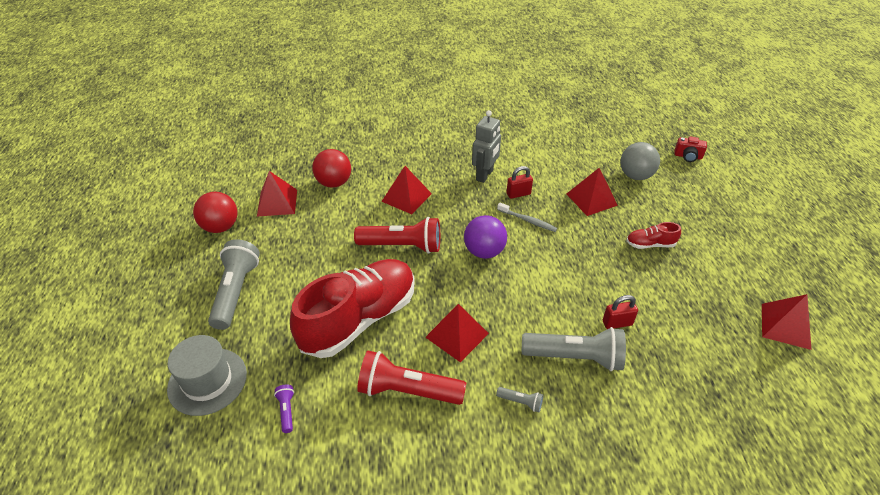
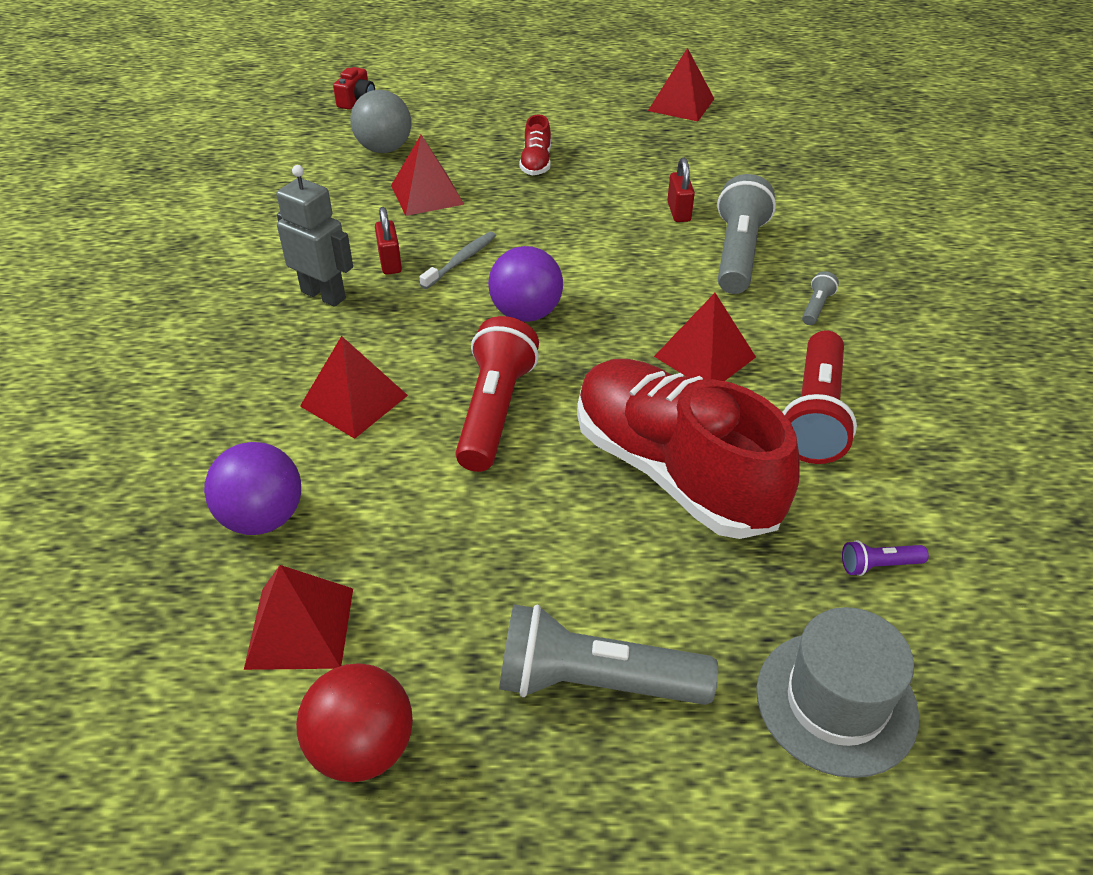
camera: 85 degrees left, 0 degrees up
(334, 183) = (263, 518): red ball -> purple ball

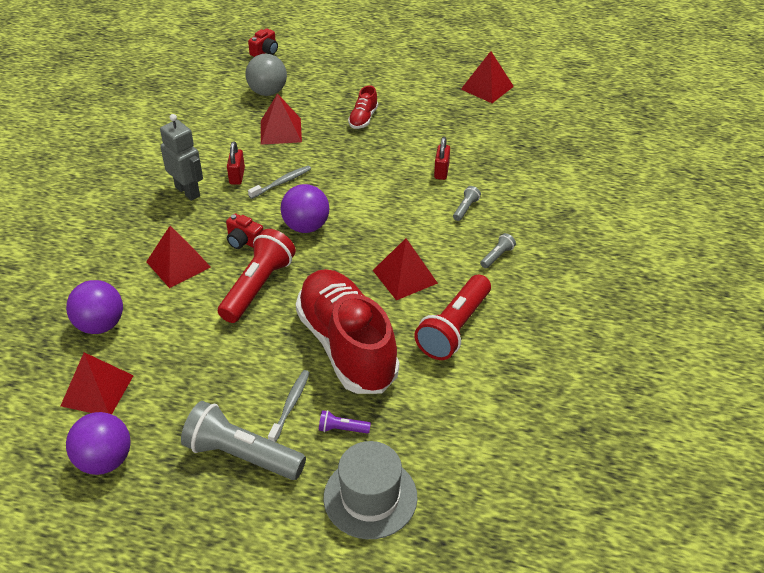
camera: 15 degrees right, 0 degrees up
(362, 748) = (105, 460): red ball -> purple ball
(442, 349) = (244, 241): none -> red camera
(633, 581) = (290, 405): none -> grey toothbrush
(738, 253) = (465, 208): grey flashlight -> grey flashlight, size x0.43
(878, 565) = (440, 428): purple flashlight -> purple flashlight (342, 429)

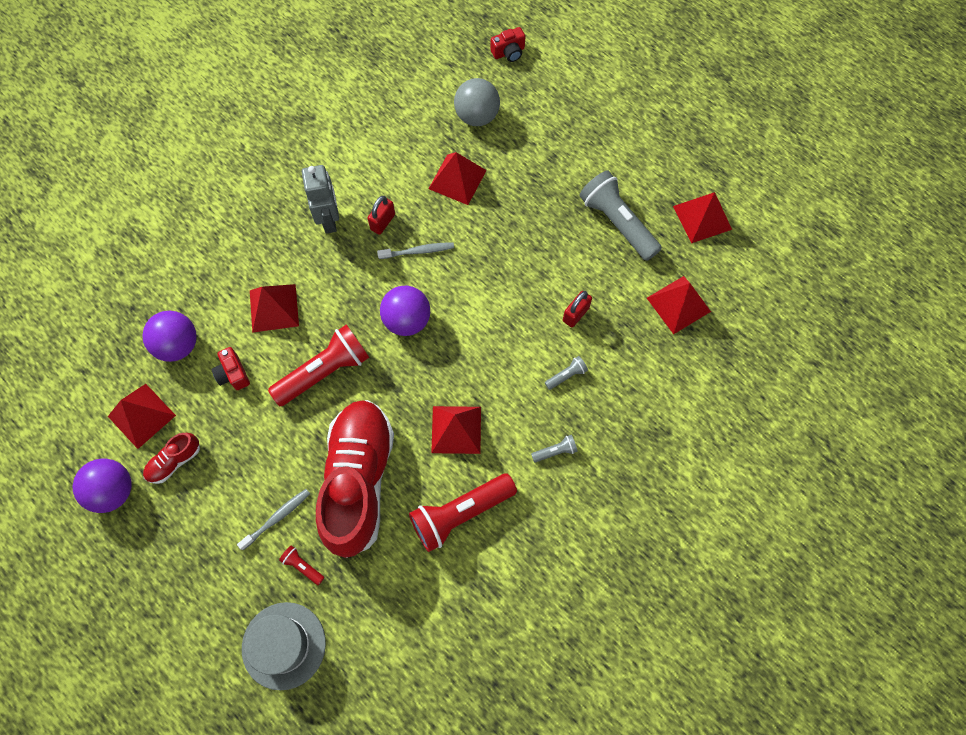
camera: 30 degrees right, 25 degrees up
(241, 455) = (212, 546): grey flashlight -> grey flashlight (617, 222)
(244, 241) = (343, 309): red camera -> red camera (233, 374)
(342, 429) = (302, 566): purple flashlight -> red flashlight
(363, 118) = (546, 201): red shoe -> red shoe (174, 461)
(513, 138) = (678, 304): none -> red pyramid

